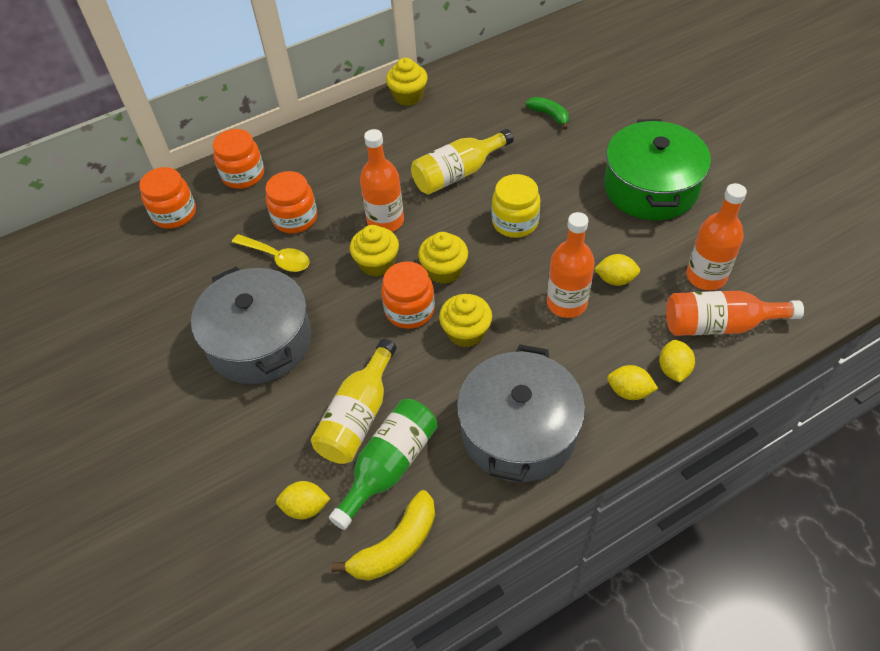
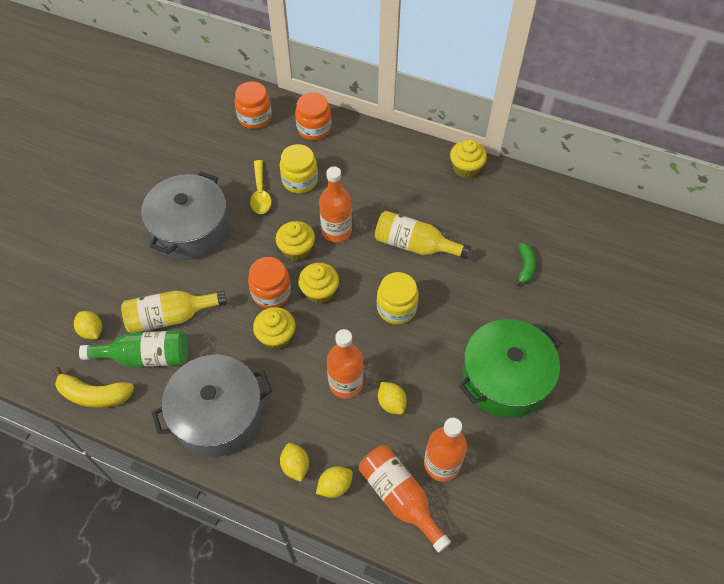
camera: 50 degrees right, 5 degrees up
(295, 218) = (300, 180): orange jar -> yellow jar

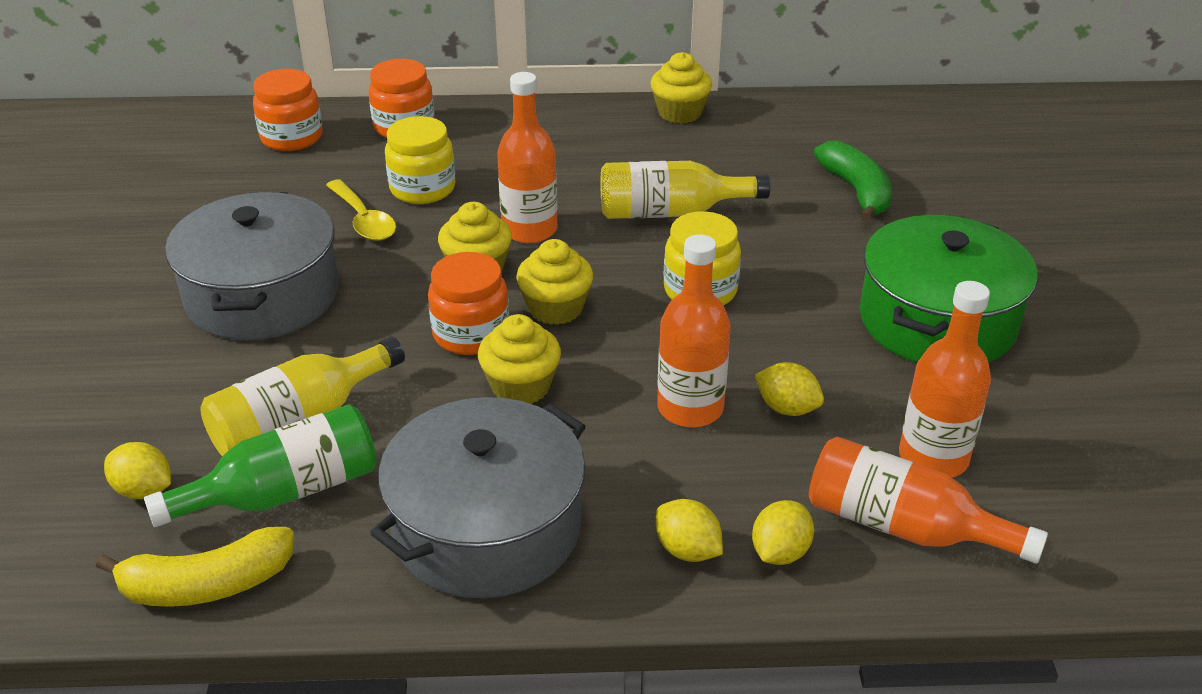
camera: 25 degrees left, 20 degrees down
(525, 267) = (856, 191): green banana -> green banana, size x1.52

